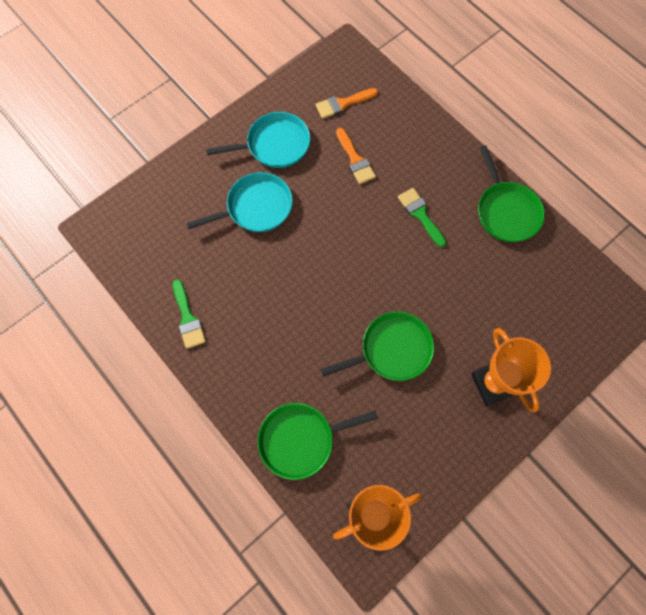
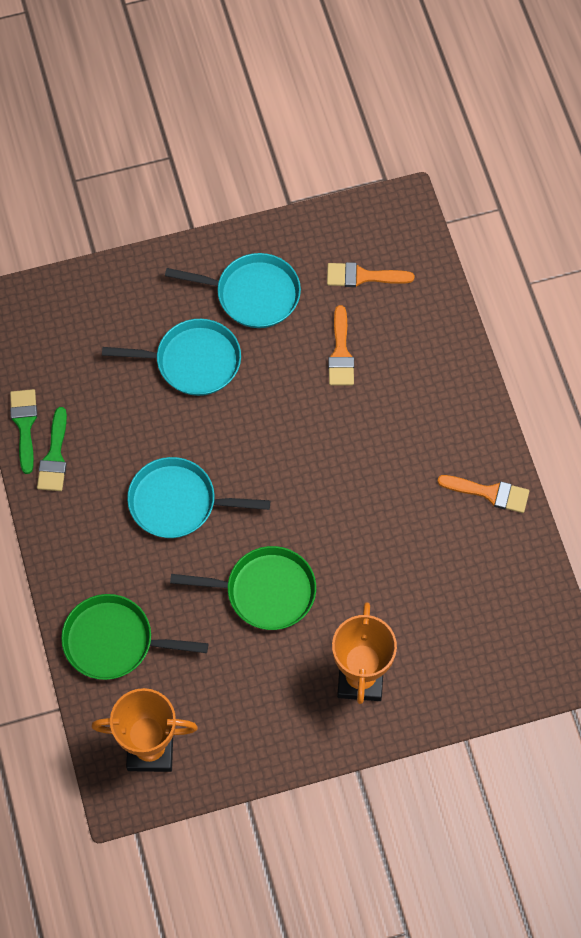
camera: 25 degrees right, 5 degrees down
(295, 312) = (177, 502): none -> turquoise pan
(420, 214) = (383, 452): green brush -> green brush (24, 425)
(506, 211) = (490, 493): green pan -> orange brush

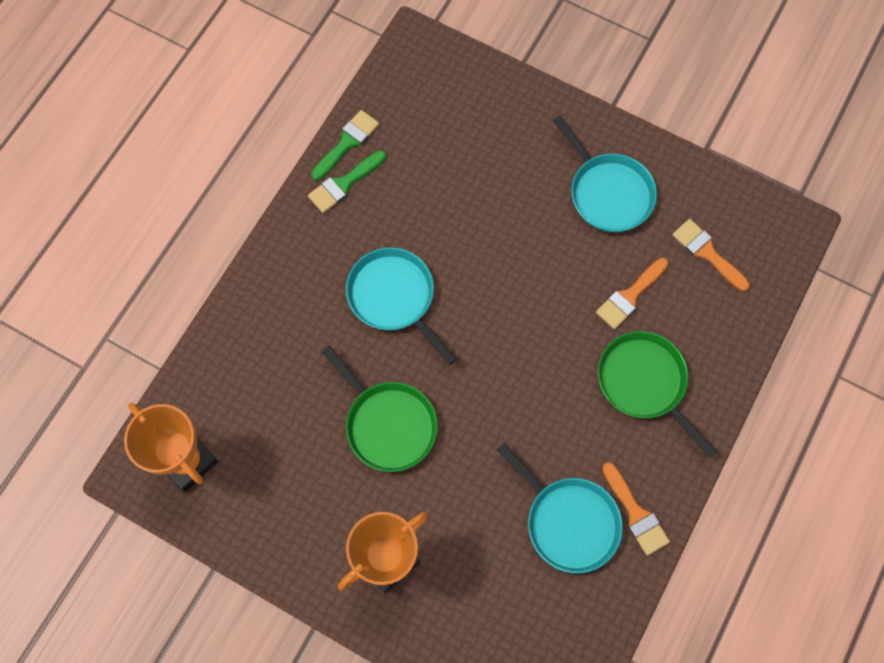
camera: 45 degrees right, 5 degrees up
(113, 641) = (245, 356): green pan -> green pan (644, 382)
(193, 361) = (512, 203): turquoise pan -> turquoise pan (569, 521)

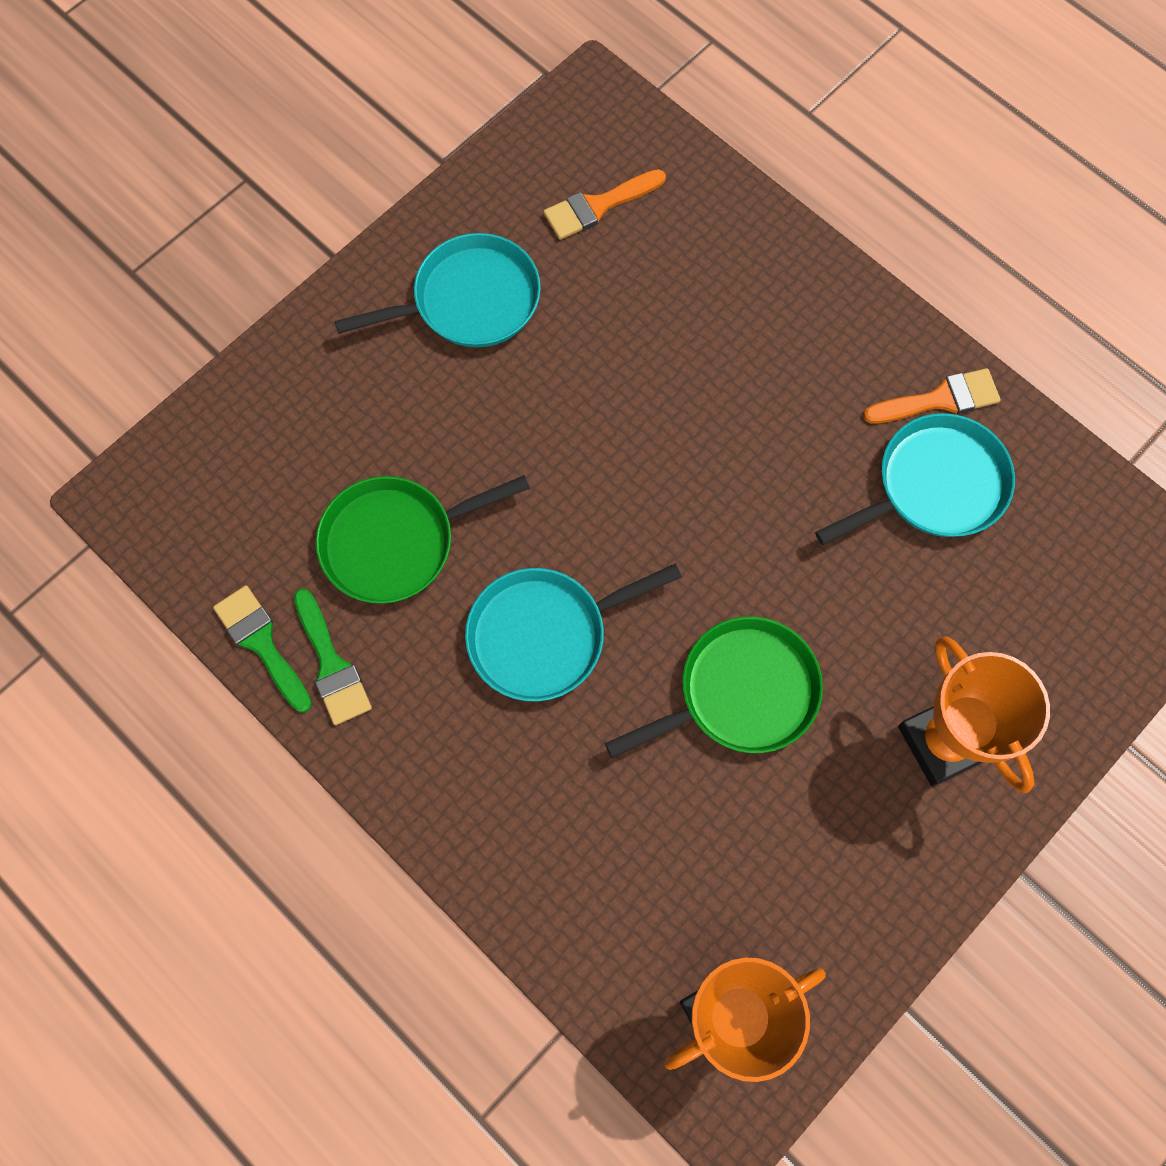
camera: 75 degrees left, 0 degrees up
(629, 296) = (633, 318): orange brush -> none
(644, 382) = (762, 336): green pan -> green pan (395, 542)

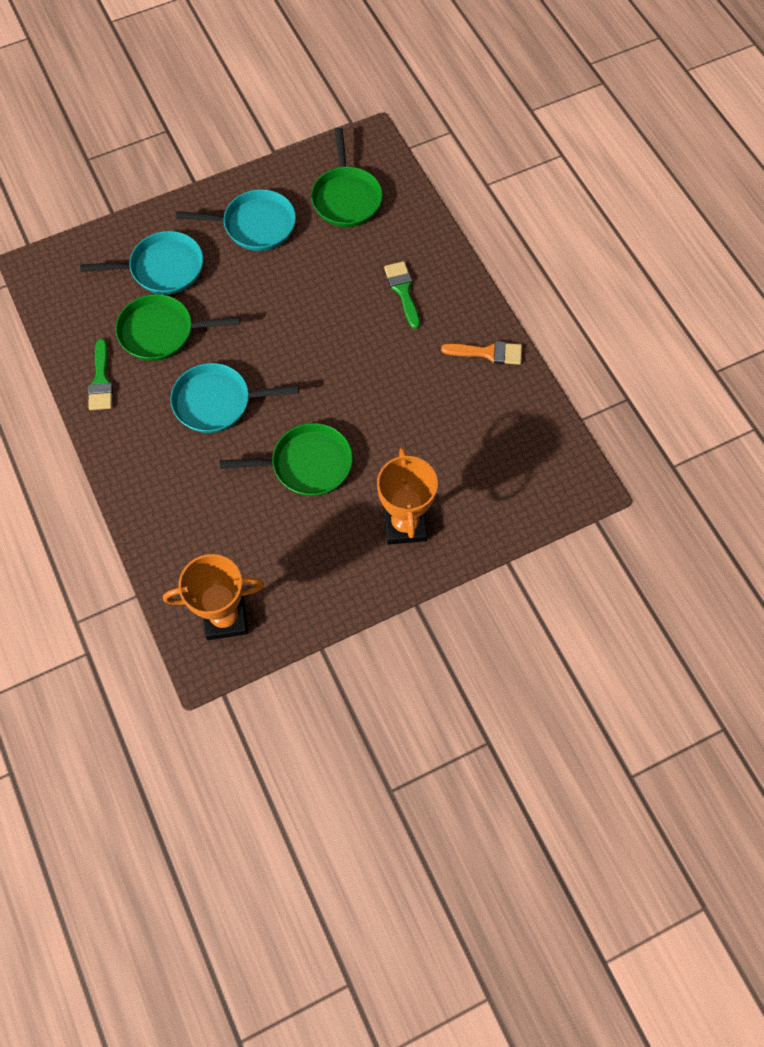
camera: 20 degrees right, 5 degrees down
(261, 643) = (71, 359): green brush -> green brush (403, 291)
(597, 206) = (346, 198): orange brush -> green pan
(934, 485) = (463, 395): turquoise pan -> turquoise pan (163, 268)

